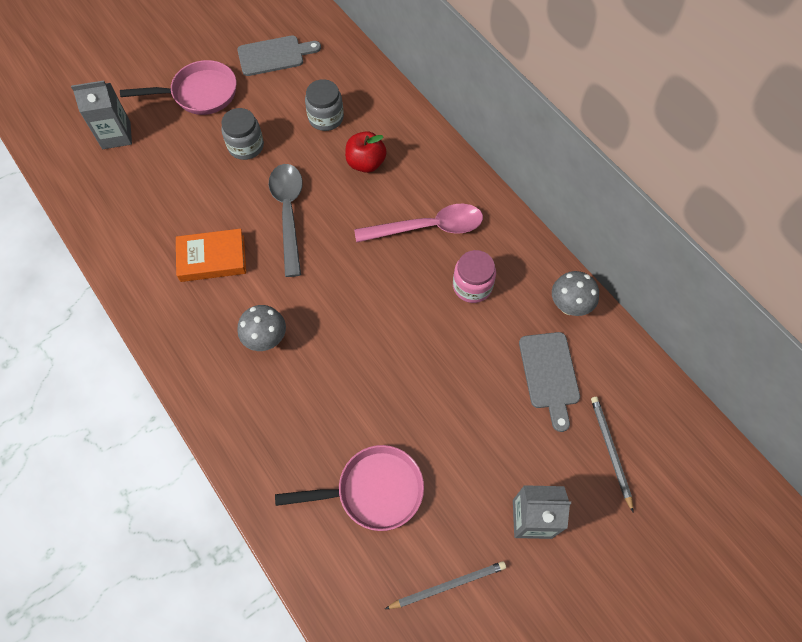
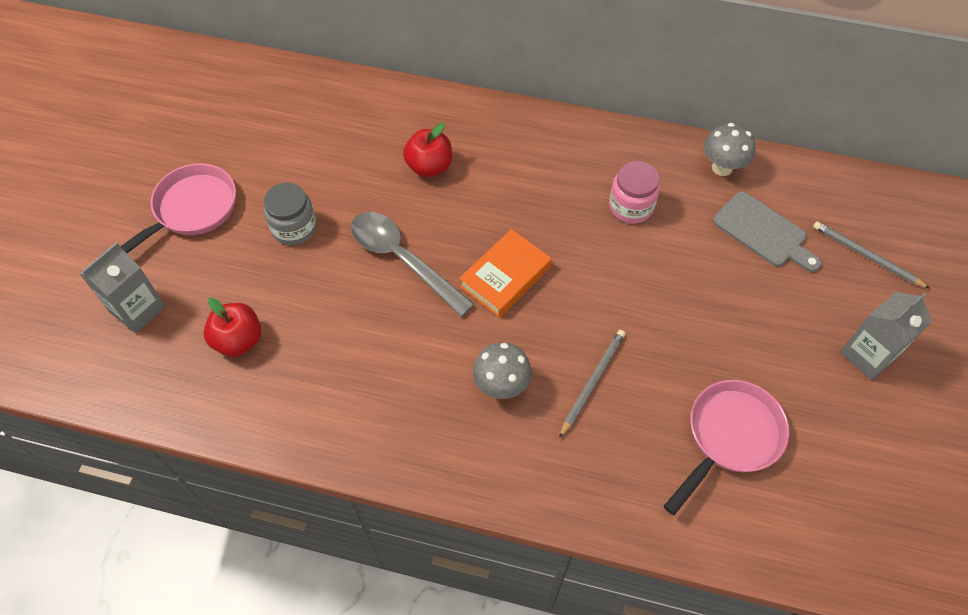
camera: 40 degrees left, 5 degrees down
(150, 194) = (238, 340): none -> red apple
(212, 258) = (370, 353): orange book -> orange book (505, 277)
(274, 55) = (235, 127): grey cutting board -> none
(326, 118) = (348, 151): grey jar -> none
(428, 227) = (543, 184): pink spoon -> none
(448, 585) = (865, 461): grey pencil -> grey pencil (592, 382)

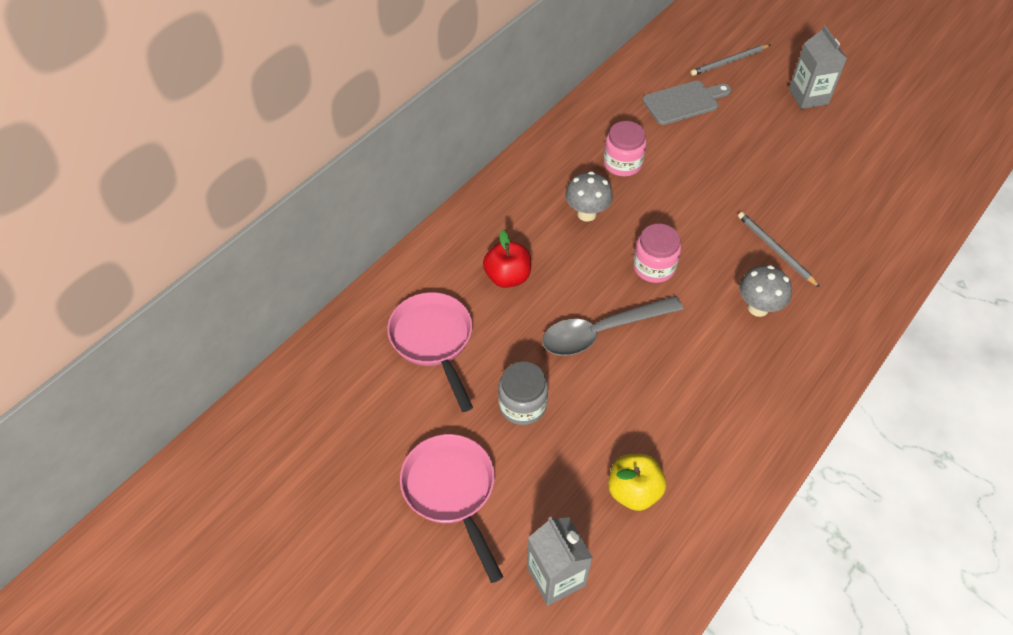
camera: 65 degrees left, 5 degrees down
(238, 340) = (633, 491): red apple -> yellow apple
(505, 277) = (654, 267): orange book -> pink jar
(722, 168) = (613, 98): grey mushroom -> grey mushroom (586, 214)
(729, 437) = (848, 193): pink pan -> pink pan (433, 341)

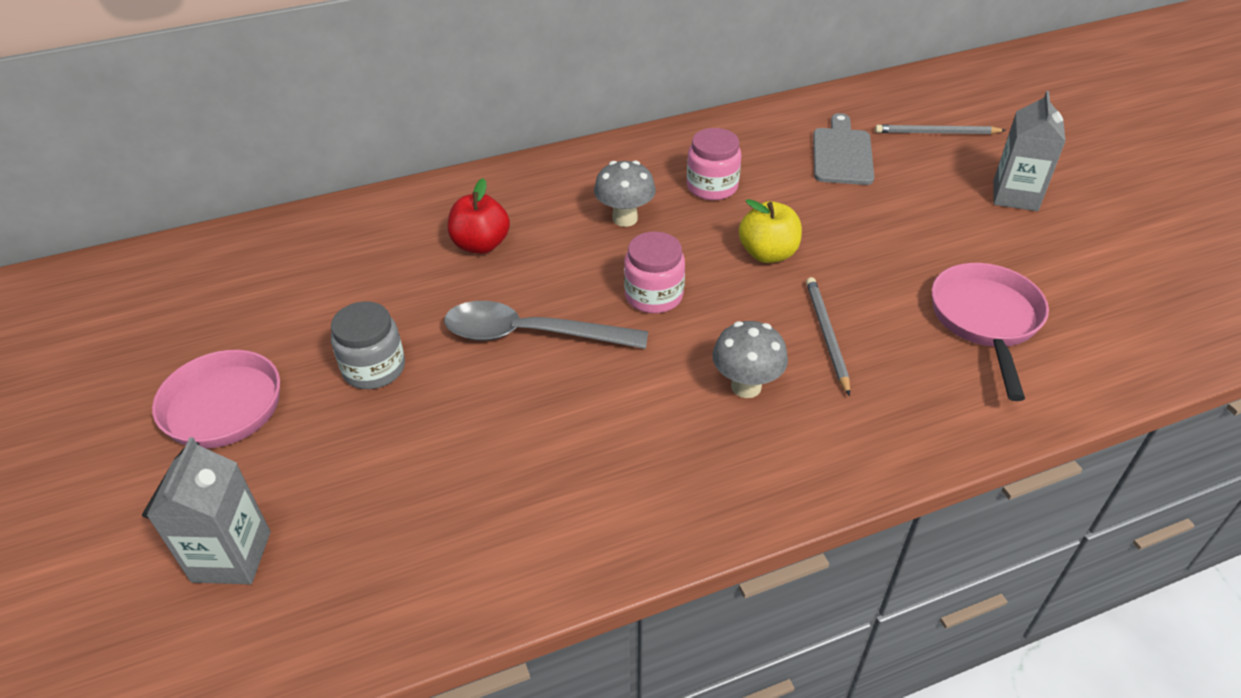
camera: 30 degrees right, 10 degrees down
(433, 341) = (347, 272): pink pan -> pink pan (985, 321)
(633, 491) = (405, 512): yellow apple -> yellow apple (768, 253)
(684, 102) = (842, 153): grey cutting board -> grey cutting board turned 90 degrees counterclockwise

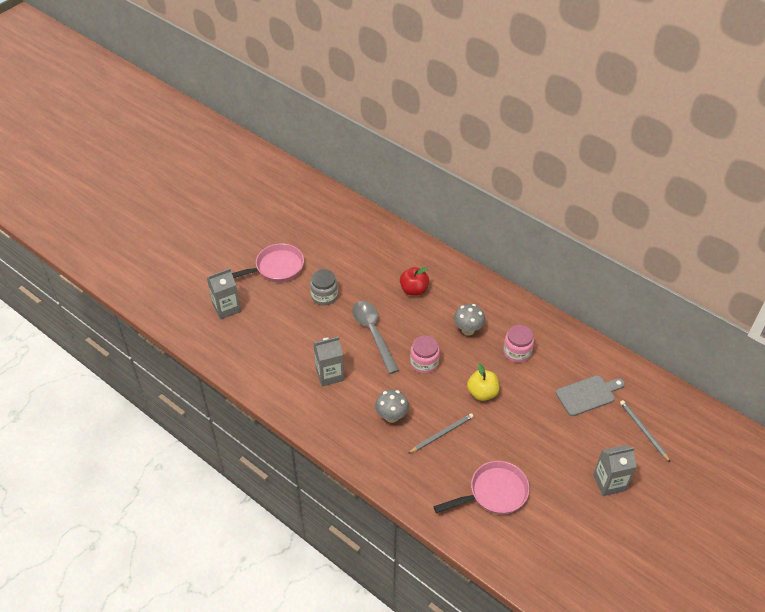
camera: 60 degrees right, 5 degrees up
(578, 439) = (330, 374): none -> grey carton

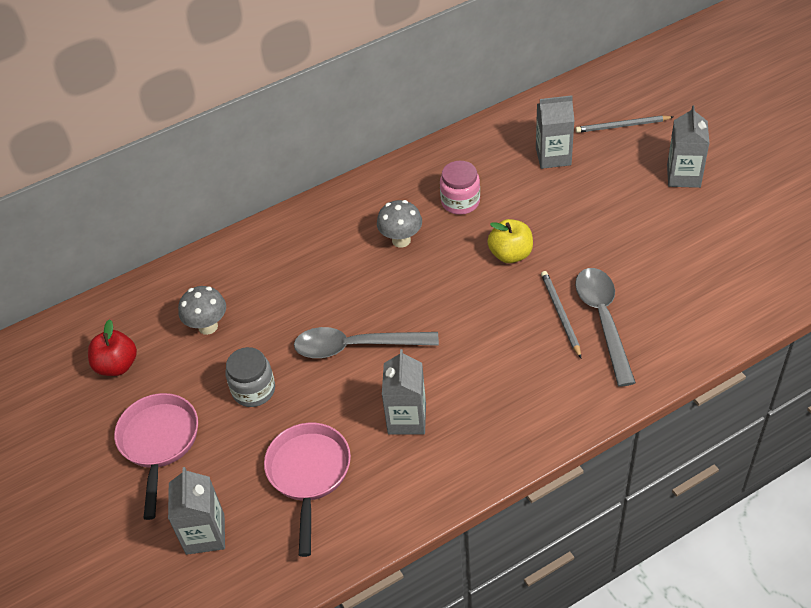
camera: 65 degrees left, 0 degrees up
(391, 416) = (511, 362): grey mushroom -> grey mushroom (208, 326)
(414, 290) = (300, 279): red apple -> red apple (117, 365)
(424, 363) = (435, 302): pink jar -> none
(446, 460) = (603, 320): none -> grey spoon
(494, 493) = (667, 285): pink pan -> pink pan (309, 474)
(588, 395) = (553, 156): grey cutting board -> grey carton

